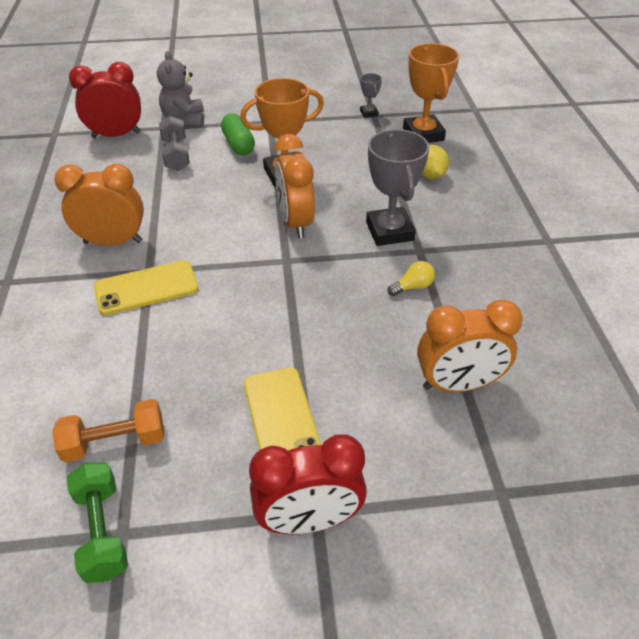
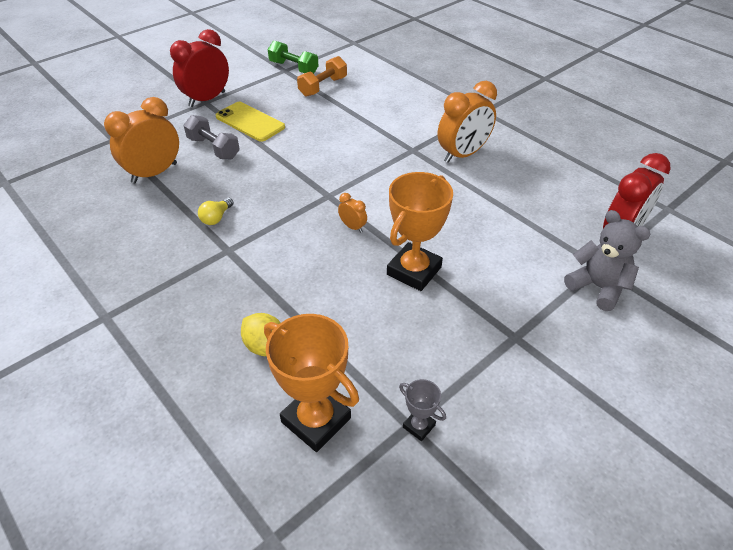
camera: 145 degrees right, 0 degrees up
(146, 288) = (399, 141): yellow phone -> none
(176, 155) = (535, 241): grey dumbbell -> grey dumbbell (213, 148)
(238, 144) = (501, 283): green capsule -> none
(295, 222) = (352, 227): orange clock -> orange clock, size x0.45
(389, 231) = (265, 256): grey trophy -> none

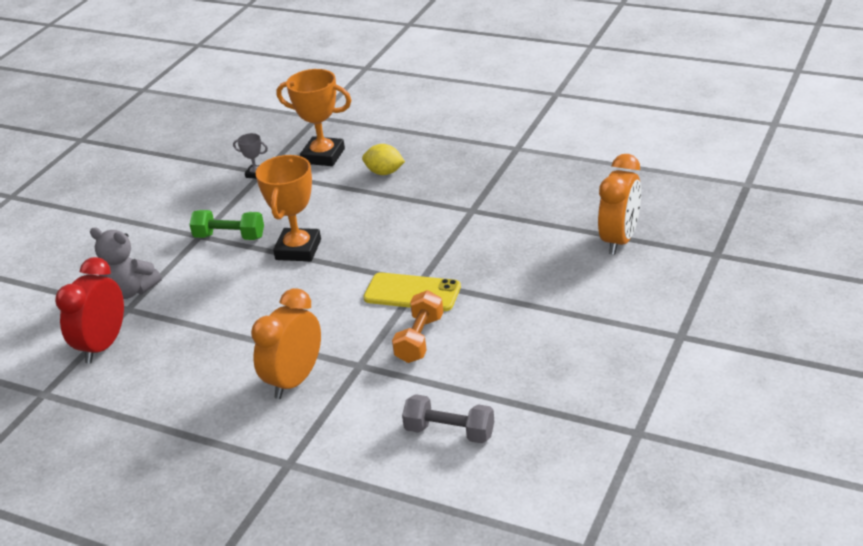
camera: 160 degrees right, 10 degrees down
(207, 99) = (683, 341): red clock -> none
(213, 148) = (592, 284): grey dumbbell -> grey dumbbell (449, 432)
(216, 218) = (509, 227): yellow light bulb -> none
(250, 122) = (589, 330): yellow phone -> yellow phone (412, 292)
(294, 68) = (628, 442): green dumbbell -> green dumbbell (229, 237)
(323, 87) = (549, 421): orange dumbbell -> orange dumbbell (420, 339)
(352, 227) = (375, 263): orange clock -> none

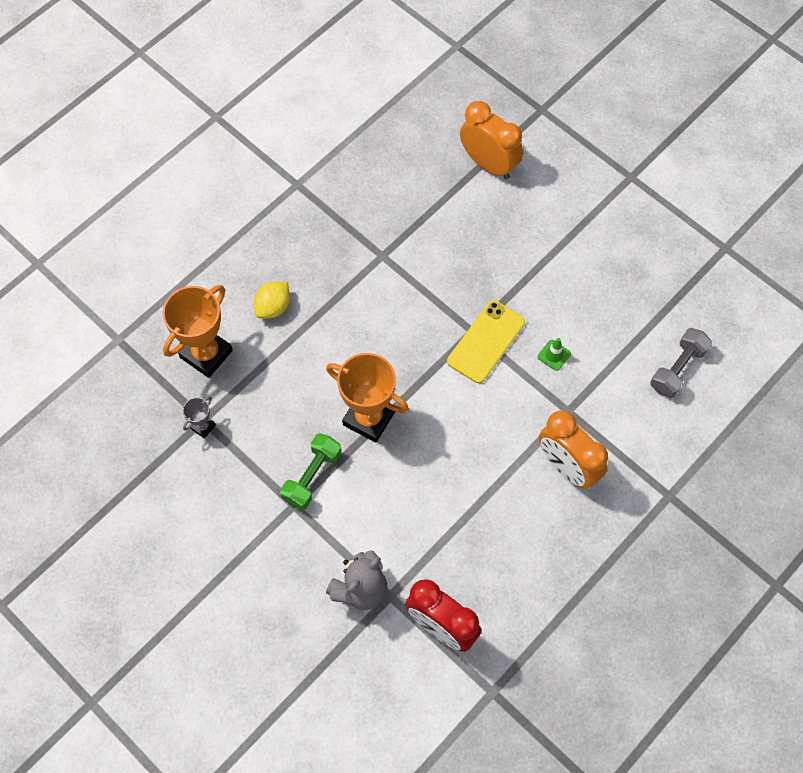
camera: 75 degrees left, 30 degrees up
(420, 339) = (554, 355): orange dumbbell -> green traffic cone

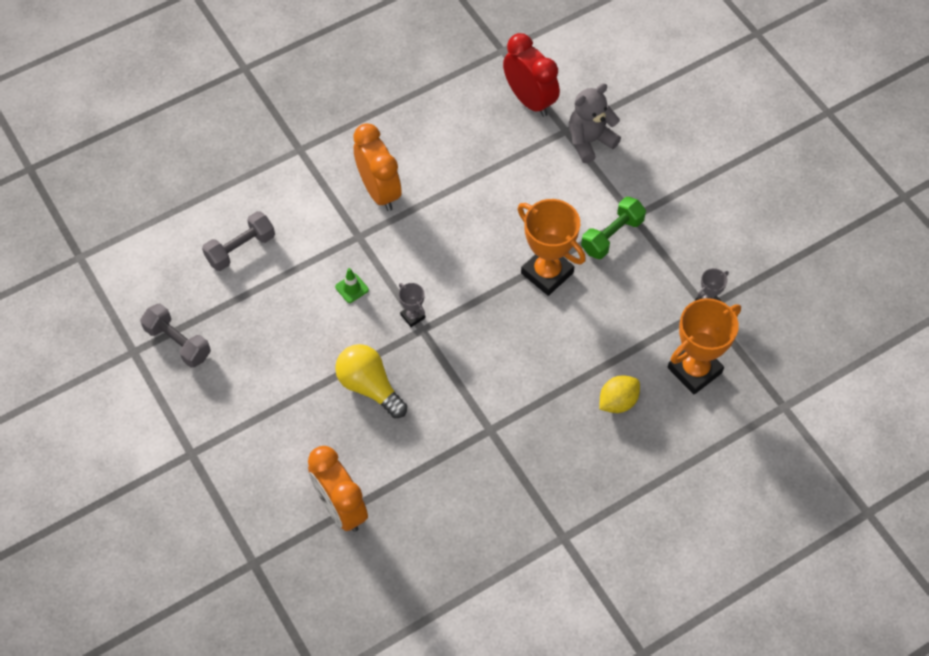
camera: 165 degrees left, 5 degrees down
(486, 342) = (412, 316): yellow phone -> grey trophy
(502, 267) = (369, 386): none -> yellow light bulb
(690, 265) = (178, 342): none -> grey dumbbell

